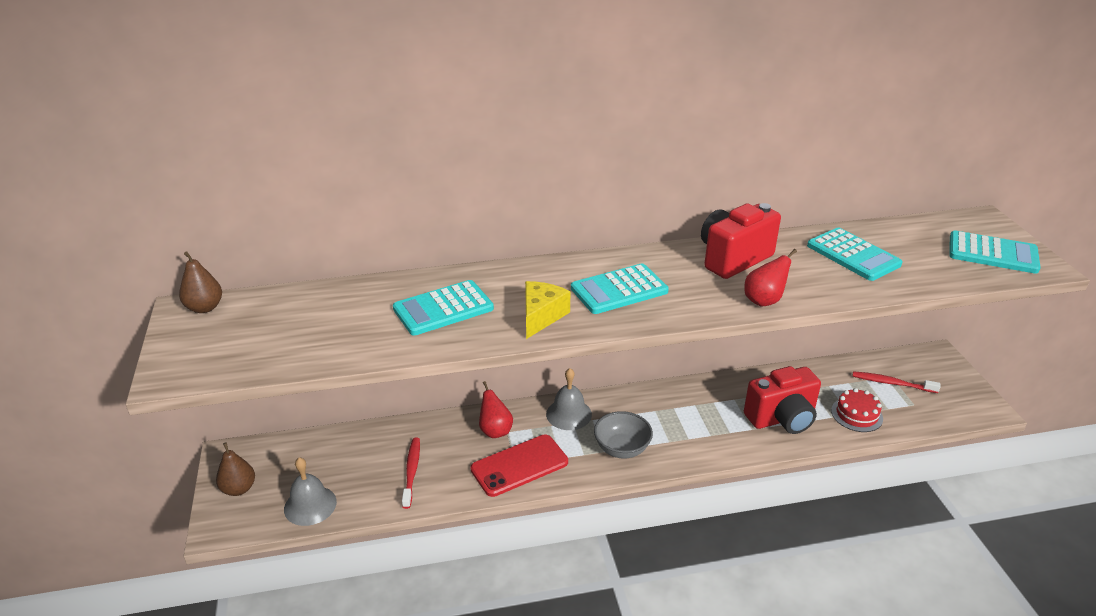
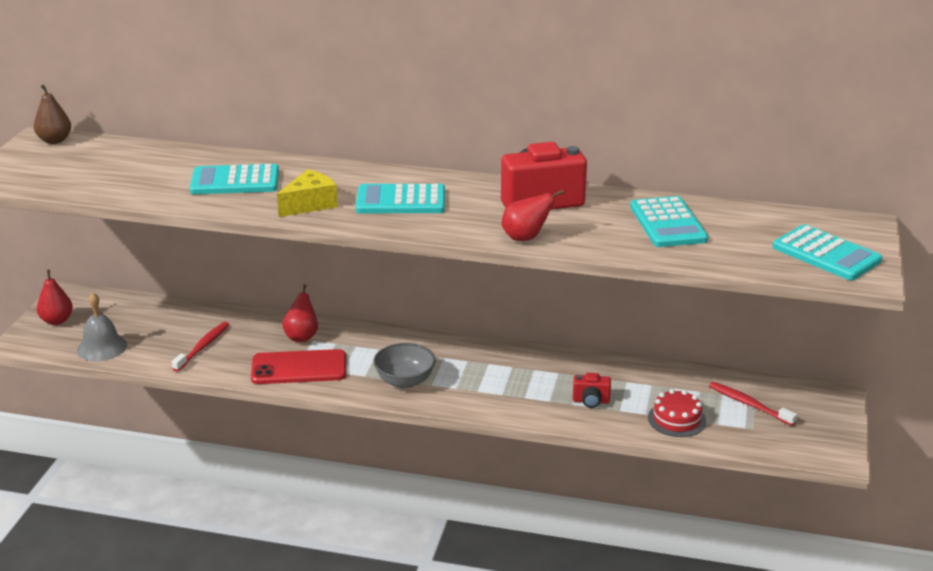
camera: 25 degrees right, 5 degrees down
(239, 489) = (57, 321): brown pear -> red pear
(569, 414) = (381, 342): grey bell -> none
(782, 419) = (591, 401): red camera -> red camera, size x0.48

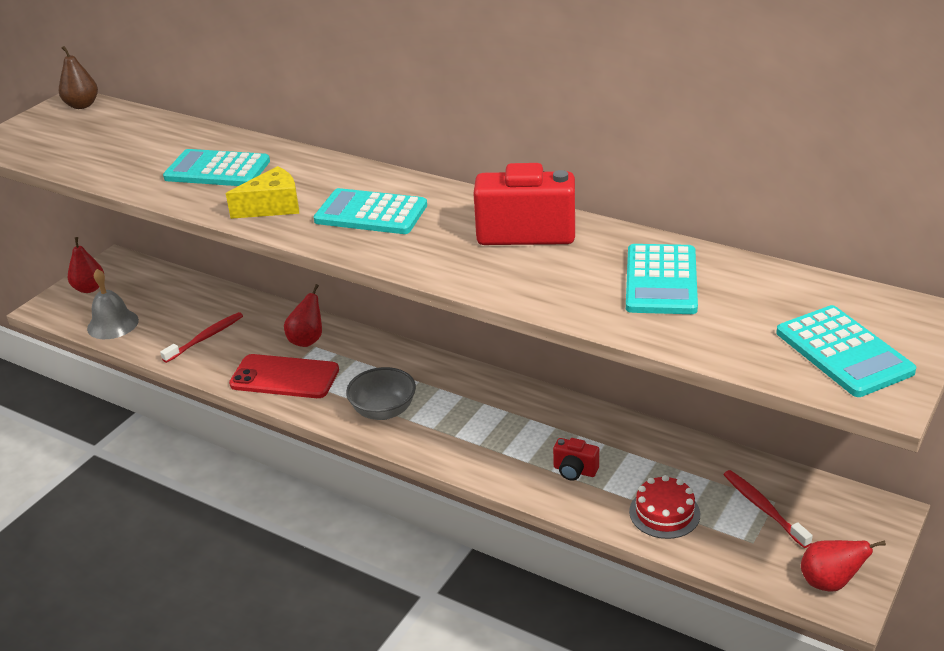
camera: 20 degrees right, 5 degrees up
(525, 238) = (478, 279): red pear -> red pear (829, 582)

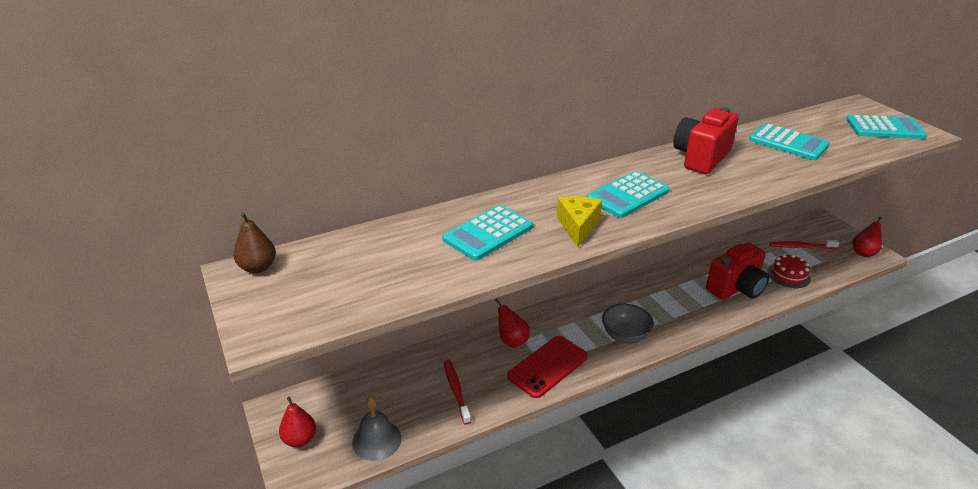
camera: 60 degrees left, 0 degrees up
(575, 471) = (736, 288): red camera -> red camera, size x2.10

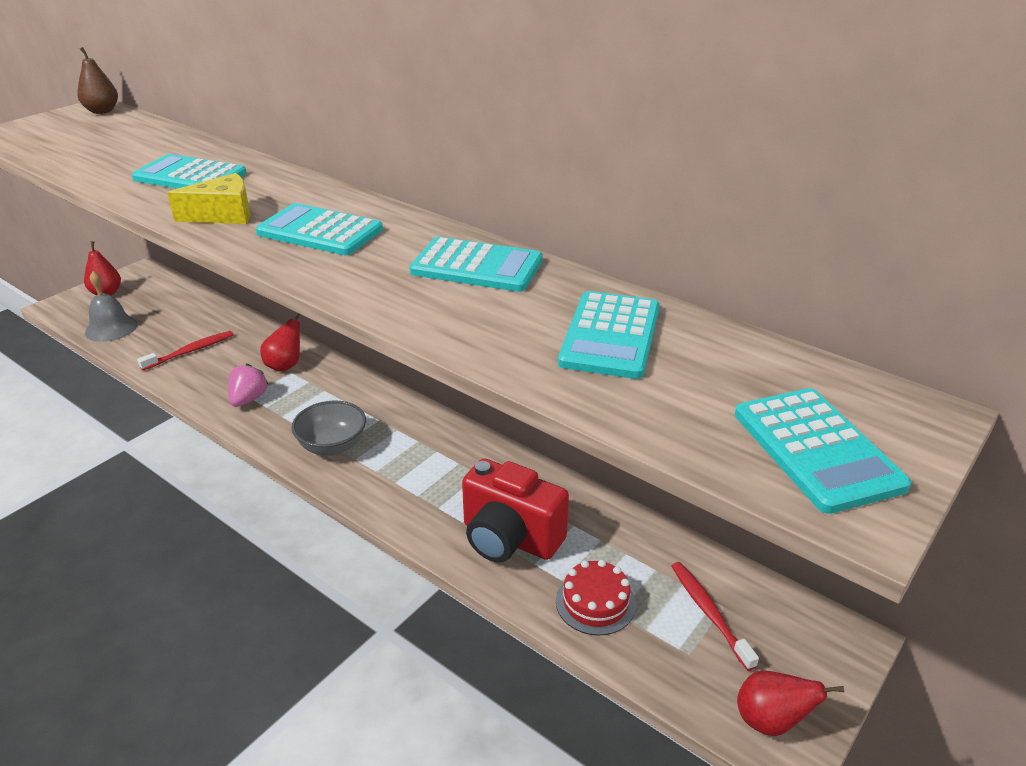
camera: 65 degrees right, 0 degrees up
(548, 366) = (248, 399): red phone -> pink strawberry
(701, 158) = (477, 266): red camera -> turquoise calculator

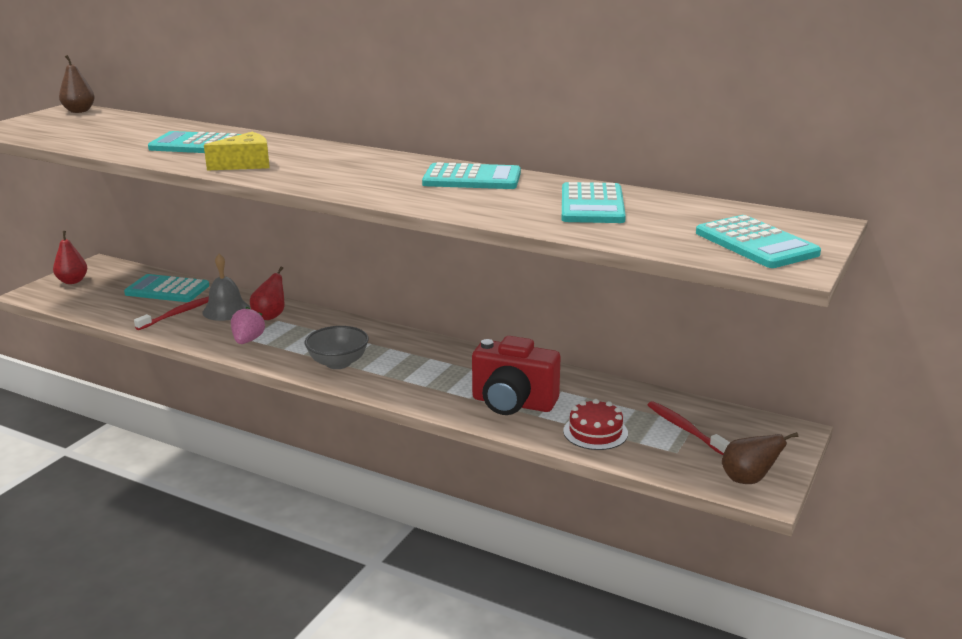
camera: 10 degrees left, 10 degrees down
(111, 328) = (91, 304): grey bell -> grey bell (226, 310)
(320, 231) = (334, 168): turquoise calculator -> turquoise calculator (167, 290)
(770, 721) = (748, 480): red pear -> brown pear

